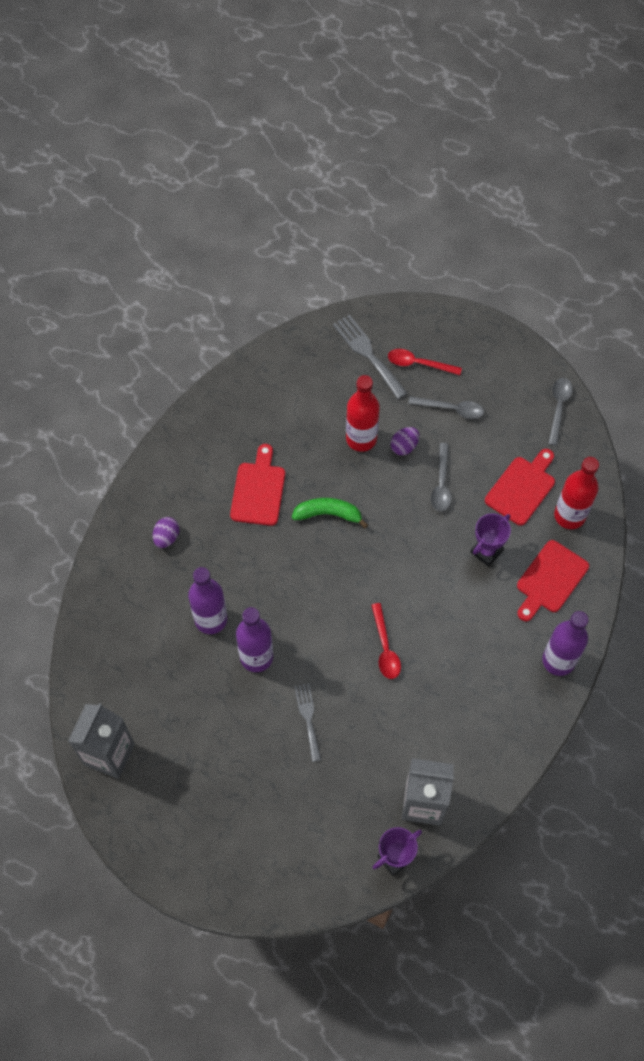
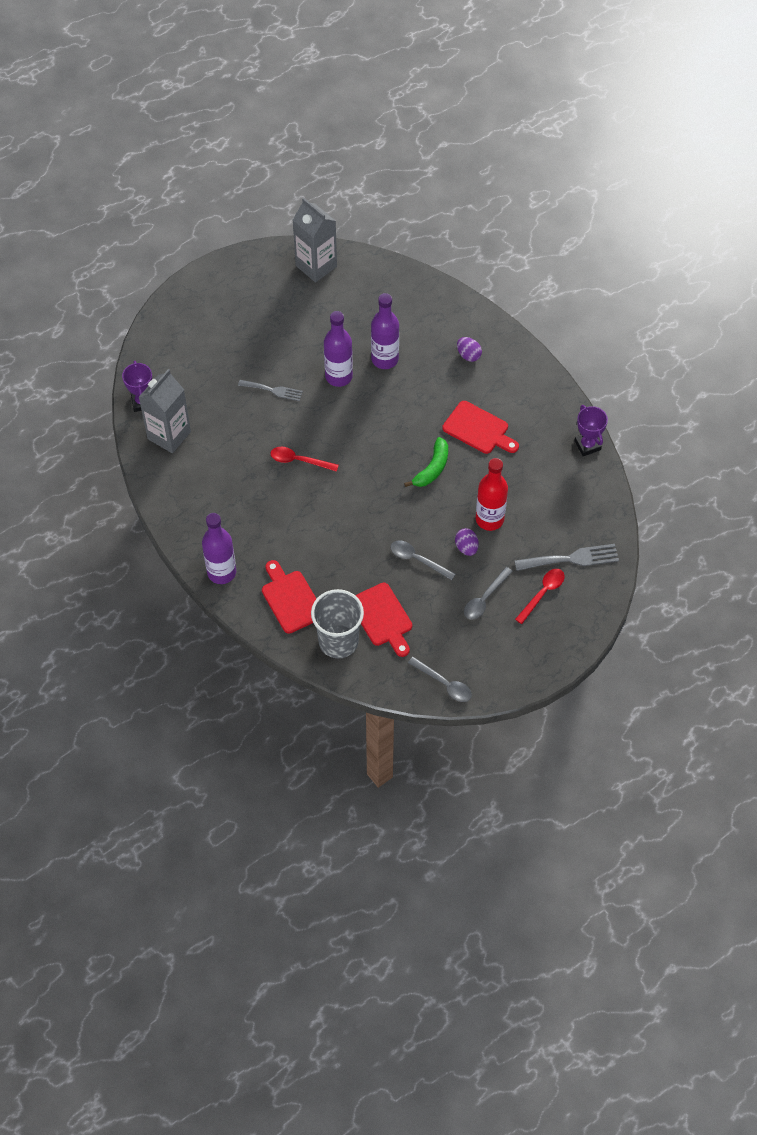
camera: 115 degrees right, 5 degrees down
(486, 551) = (340, 565): purple trophy -> purple trophy (587, 445)
(569, 516) = (338, 641): red bottle -> grey cup

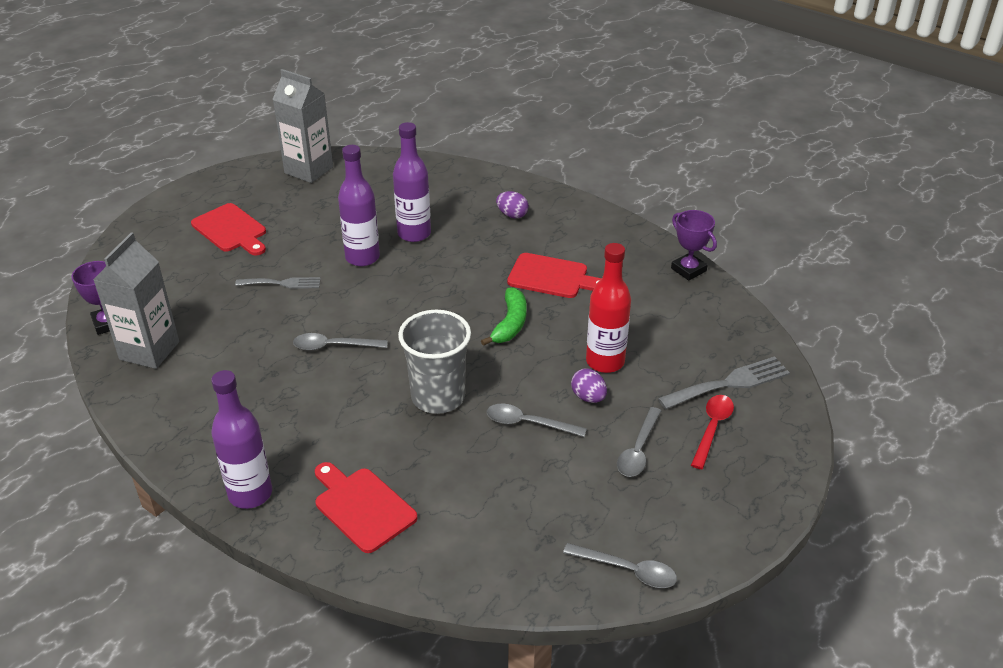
camera: 15 degrees left, 20 degrees down
(299, 460) = (333, 346): red spoon -> grey spoon
(338, 641) = (449, 547): grey cup -> grey cup (438, 397)
(382, 618) = (504, 503): red cutting board -> red cutting board (231, 230)

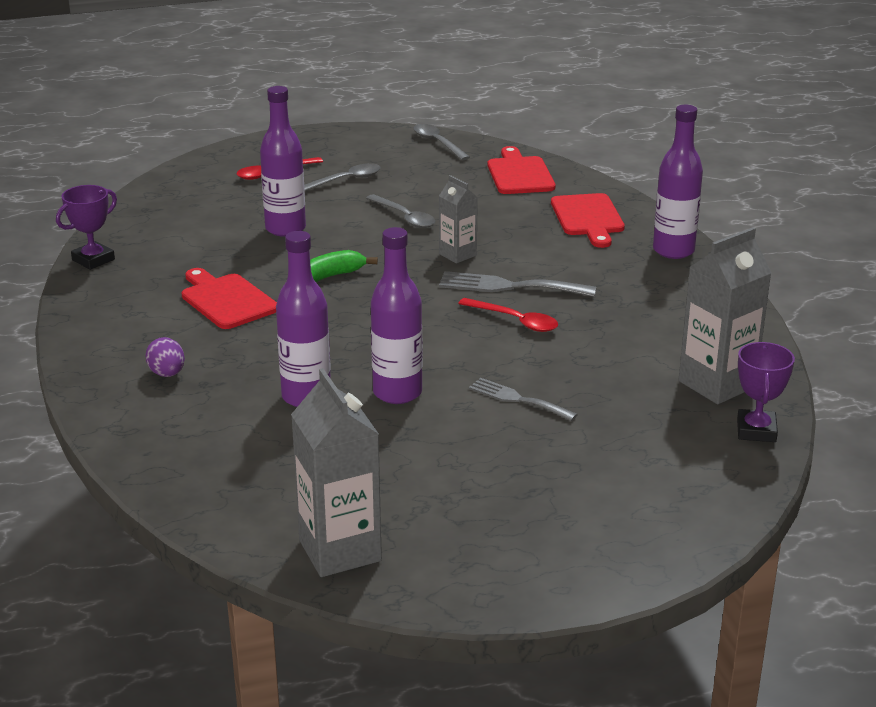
camera: 145 degrees left, 10 degrees down
(231, 230) = (532, 494): red cutting board -> red cutting board (519, 174)
(333, 346) = (515, 321): grey spoon -> red spoon
(438, 397) = (457, 255): grey cup -> grey carton
(588, 397) = (335, 215): purple egg -> none
(605, 362) = (285, 229): red bottle -> purple bottle
(688, 270) = (93, 260): purple trophy -> purple trophy turned 45 degrees clockwise
(729, 383) = (214, 187): grey fork -> grey fork (509, 286)

